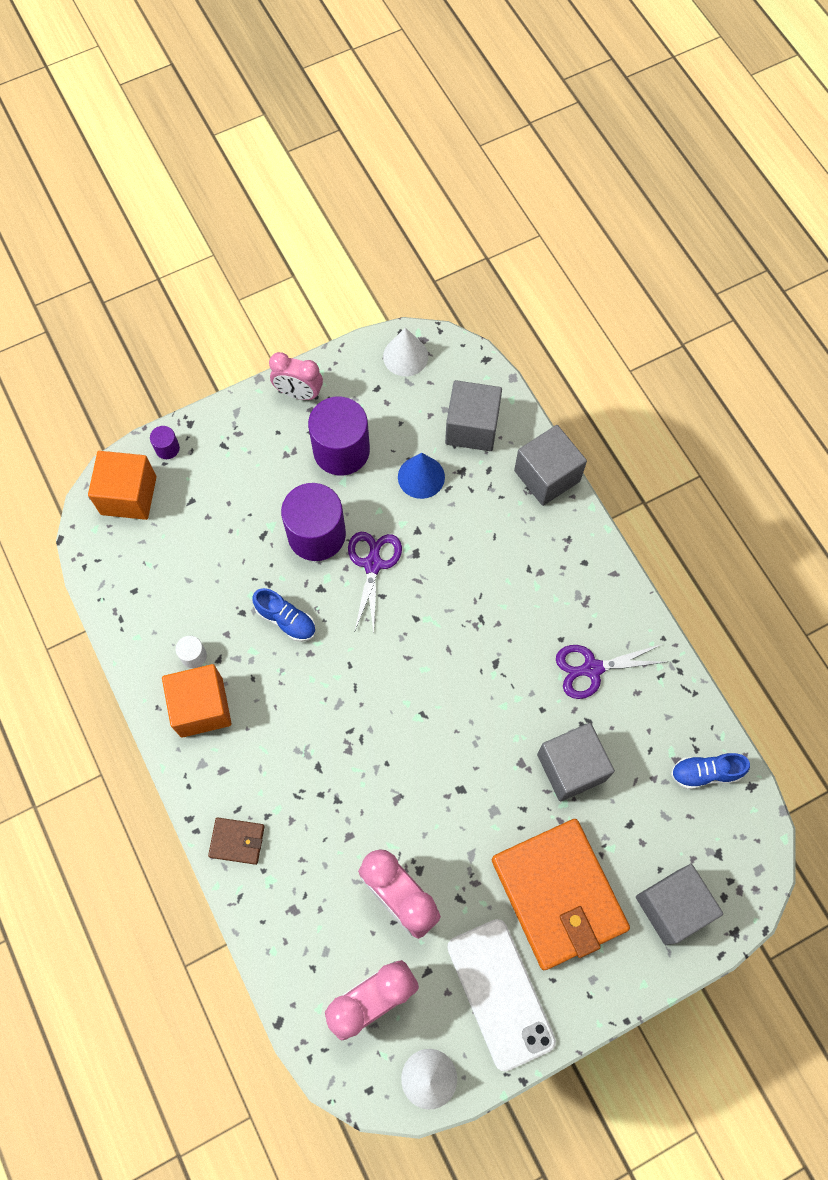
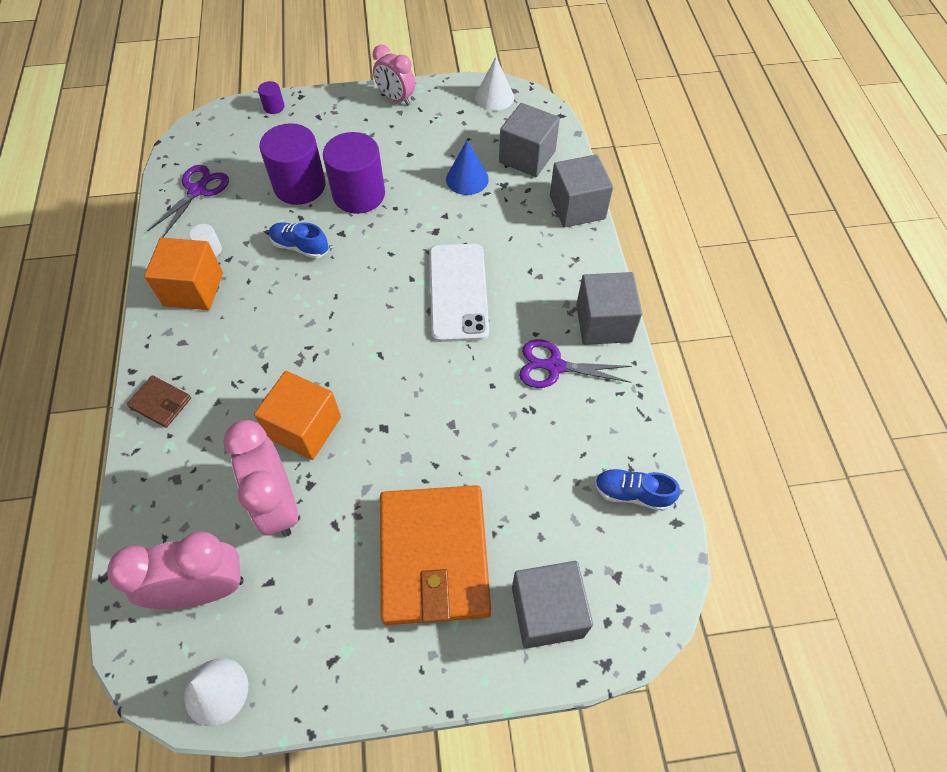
camera: 20 degrees right, 10 degrees down
(128, 495) = (226, 128): orange cube -> orange cube (305, 428)
(286, 620) = (300, 247): blue shoe -> blue shoe turned 150 degrees clockwise
(341, 450) = (410, 144): purple cylinder -> purple cylinder (299, 186)
(373, 564) = (394, 228): purple scissors -> purple scissors (197, 190)
(500, 993) = (331, 632): white phone -> white phone (458, 292)
(571, 767) = (498, 444): grey cube -> grey cube (603, 323)

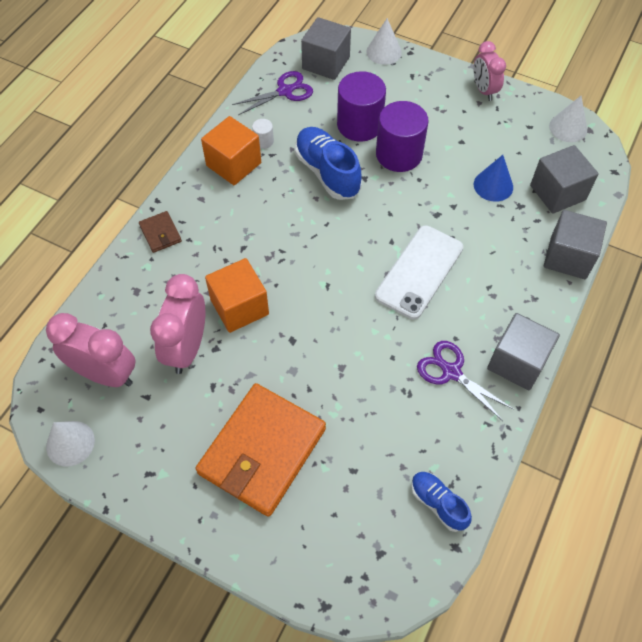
camera: 35 degrees right, 0 degrees up
(274, 107) = (384, 52): purple cylinder -> white cone
(300, 247) = (327, 172): blue shoe -> blue shoe, size x1.70
(547, 612) = (311, 542): grey cube -> grey cube (326, 63)

